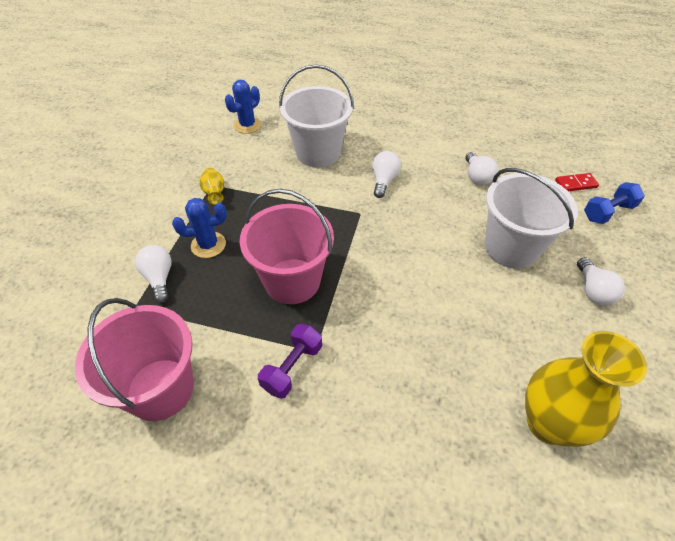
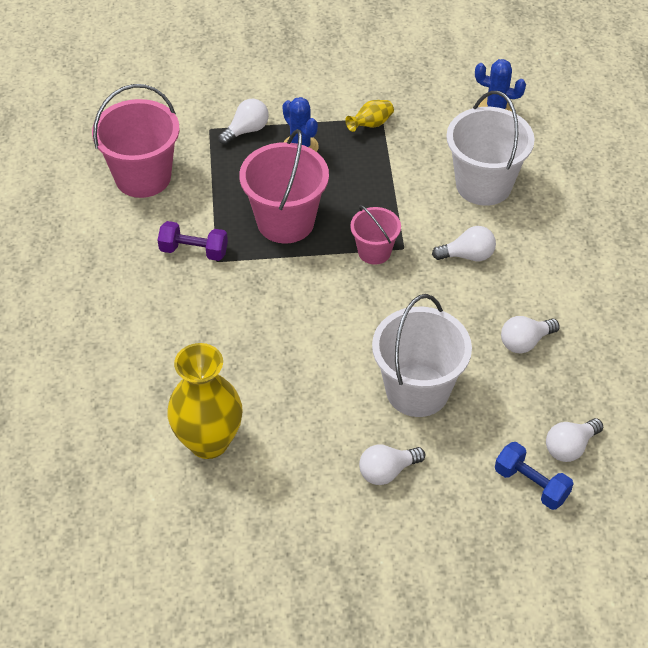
camera: 70 degrees right, 0 degrees up
(356, 231) = (374, 252): none -> pink bucket
(575, 184) = (570, 447): red domino -> white light bulb

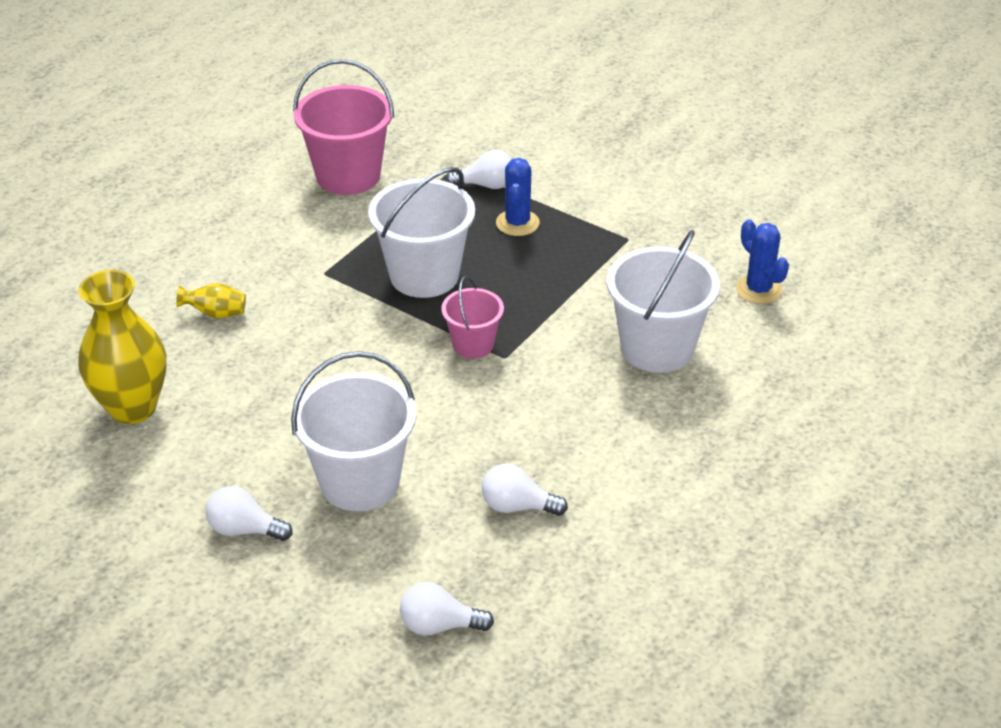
camera: 40 degrees right, 10 degrees down
(194, 251) = (315, 255): purple dumbbell -> none
(285, 222) = (424, 275): pink bucket -> white bucket
(371, 124) = (610, 239): yellow vase -> yellow vase (216, 314)
(467, 255) = (559, 399): white light bulb -> none
(531, 484) = (359, 631): blue dumbbell -> none

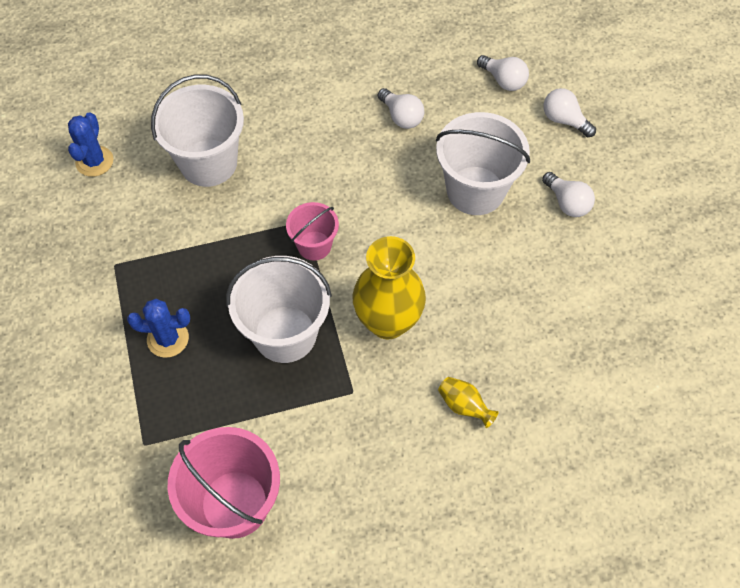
camera: 140 degrees left, 20 degrees up
(132, 407) = (581, 351): yellow vase -> yellow vase (388, 322)
(486, 185) = (144, 401): white light bulb -> white light bulb (564, 120)
(517, 223) = (168, 339): blue cactus -> blue cactus turned 45 degrees clockwise

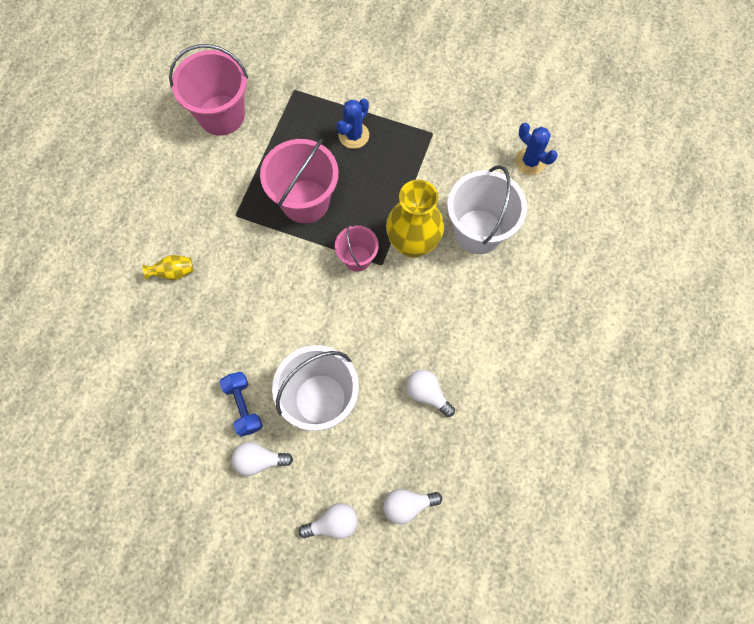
camera: 125 degrees right, 10 degrees up
(285, 334) = (305, 201): white bucket -> pink bucket
(388, 322) = (265, 267): yellow vase -> yellow vase (412, 244)
(401, 117) = (427, 394): white light bulb -> white light bulb turned 45 degrees clockwise
(535, 246) = (243, 406): none -> blue dumbbell

